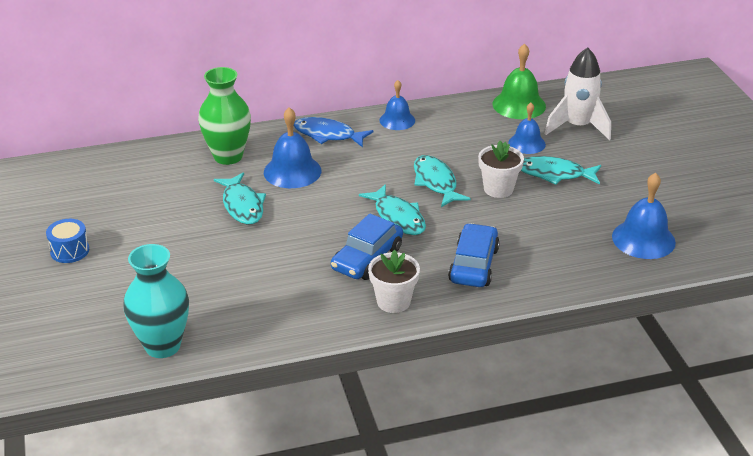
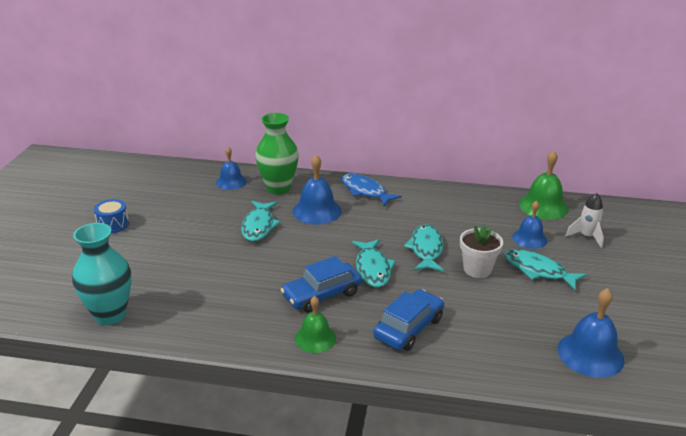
camera: 25 degrees right, 5 degrees down
(393, 301) = (315, 338): white flower pot -> green bell
(397, 120) = (429, 193): blue bell -> blue bell (231, 182)
(577, 127) = (586, 236): white rocket -> white rocket, size x0.60

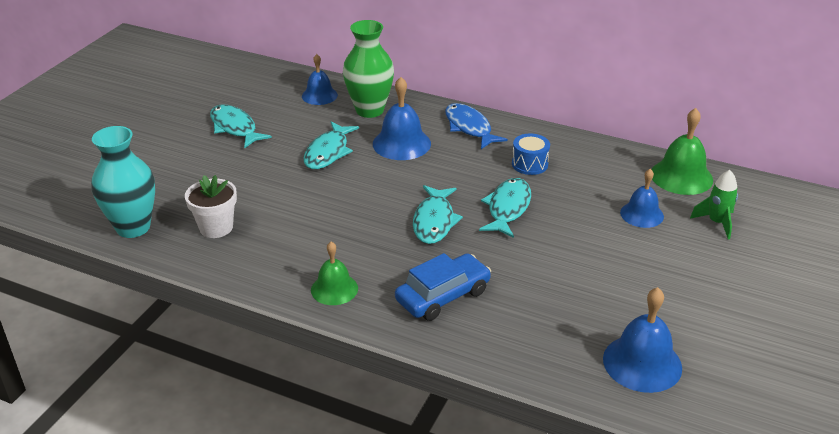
camera: 15 degrees right, 5 degrees up
(113, 224) = (173, 128): blue drum -> blue drum (529, 164)
(322, 295) = (363, 242): blue car -> none
(477, 269) = (557, 241): white flower pot -> white flower pot (216, 227)
(538, 271) = (632, 255): turquoise fish -> turquoise fish (235, 128)
(586, 236) = (717, 223): white rocket -> green rocket

